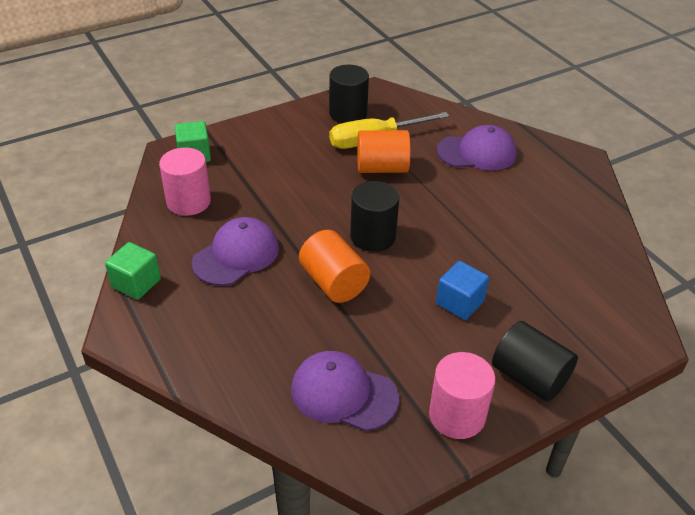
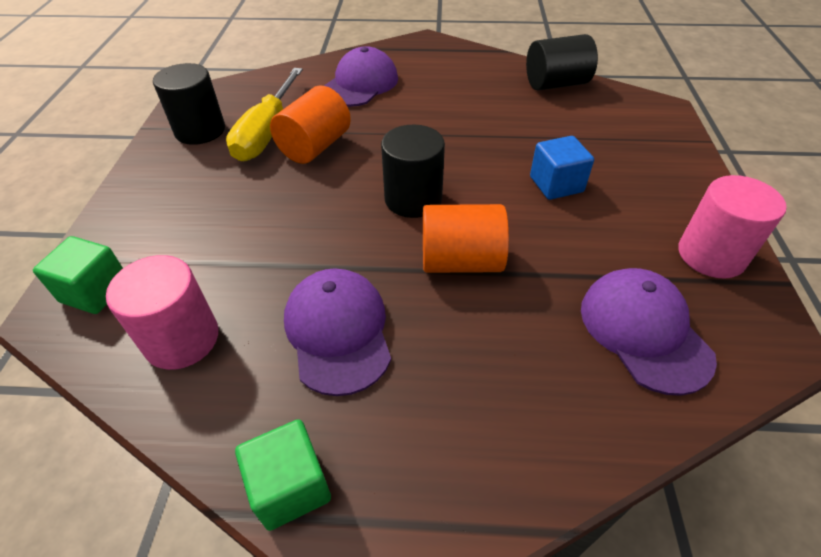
camera: 55 degrees left, 5 degrees up
(343, 393) = (644, 331): purple cap -> purple cap turned 105 degrees clockwise
(529, 377) = (679, 187): black cylinder -> black cylinder (556, 84)

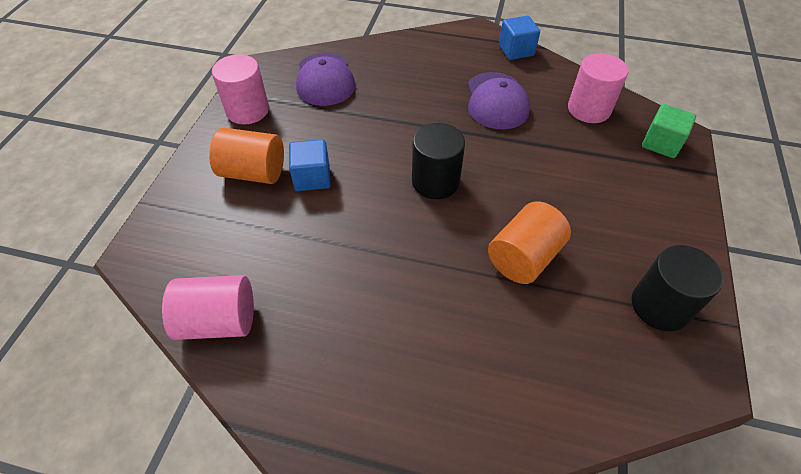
camera: 170 degrees left, 5 degrees up
(266, 133) = (580, 289): yellow screwdriver -> none
(290, 486) = (516, 50): green cube -> blue cube
(360, 84) = (471, 370): purple cap -> none
(461, 261) = (413, 129): orange cylinder -> orange cylinder (253, 172)
(556, 84) = (218, 321): black cylinder -> pink cylinder

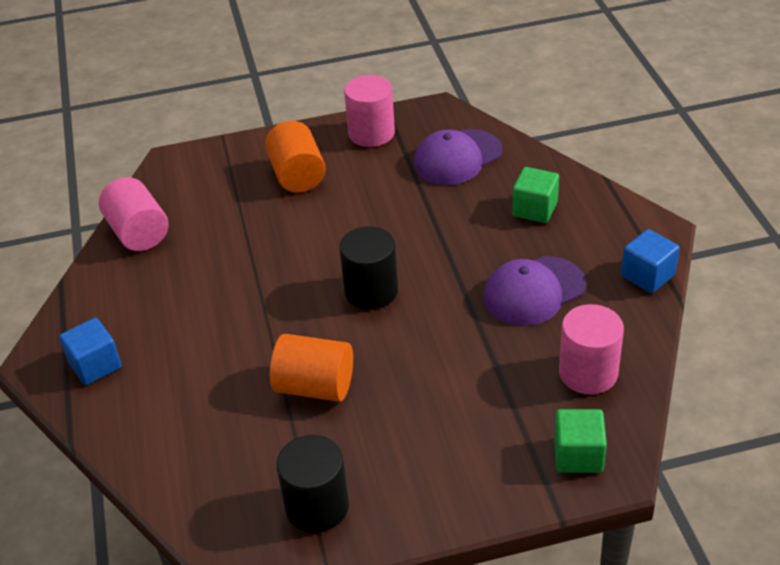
camera: 65 degrees right, 10 degrees down
(312, 177) = (317, 211): blue cube -> blue cube (95, 365)
(414, 68) = (534, 209): none -> green cube

